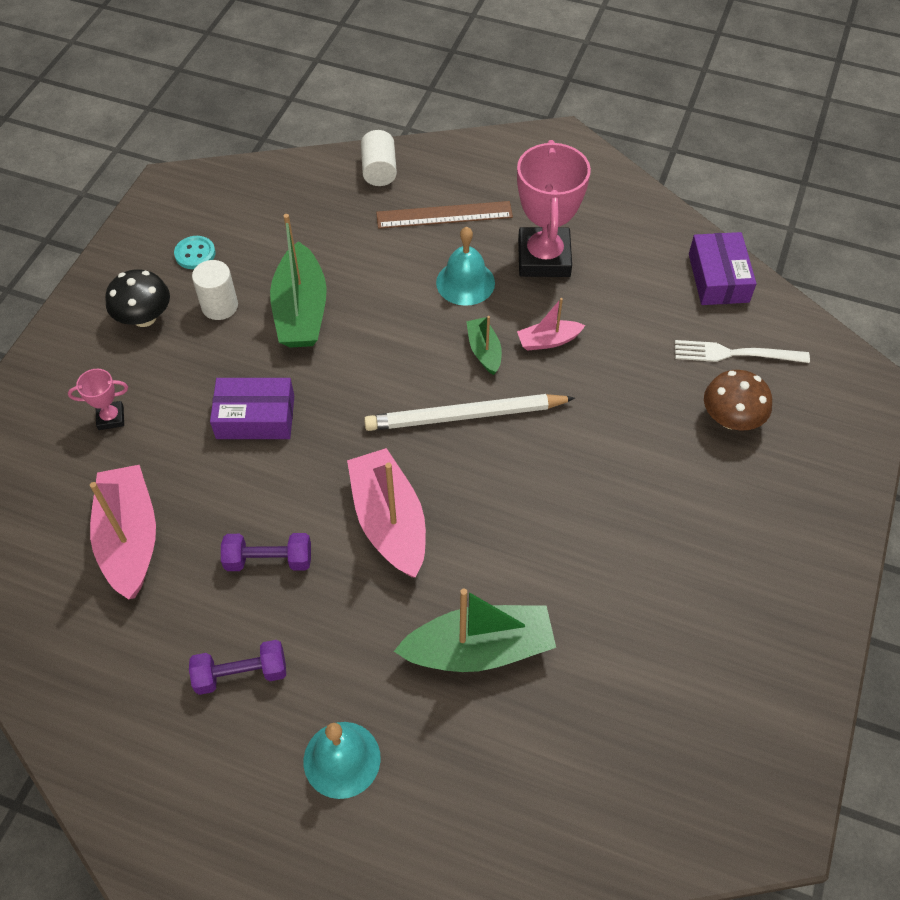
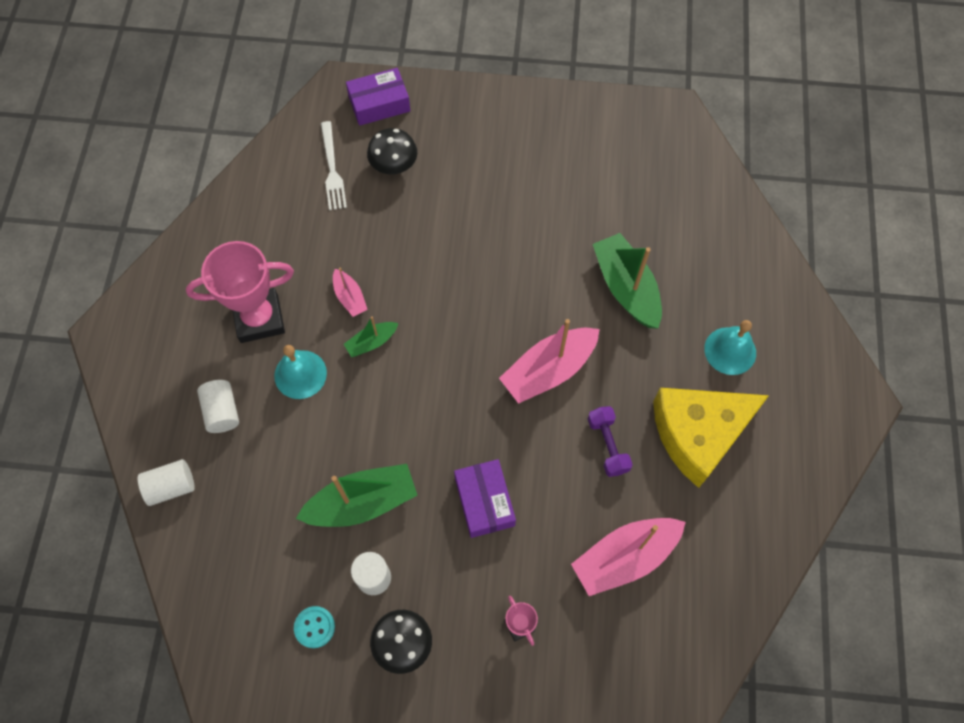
camera: 105 degrees left, 10 degrees up
(241, 674) = (698, 433): purple dumbbell -> yellow cheese
(444, 215) = (222, 411): brown ruler -> white cylinder
(466, 415) = (439, 341): white pencil -> none
(718, 278) = (256, 188): purple box -> purple box (379, 103)
(731, 418) = (394, 165): brown mushroom -> black mushroom

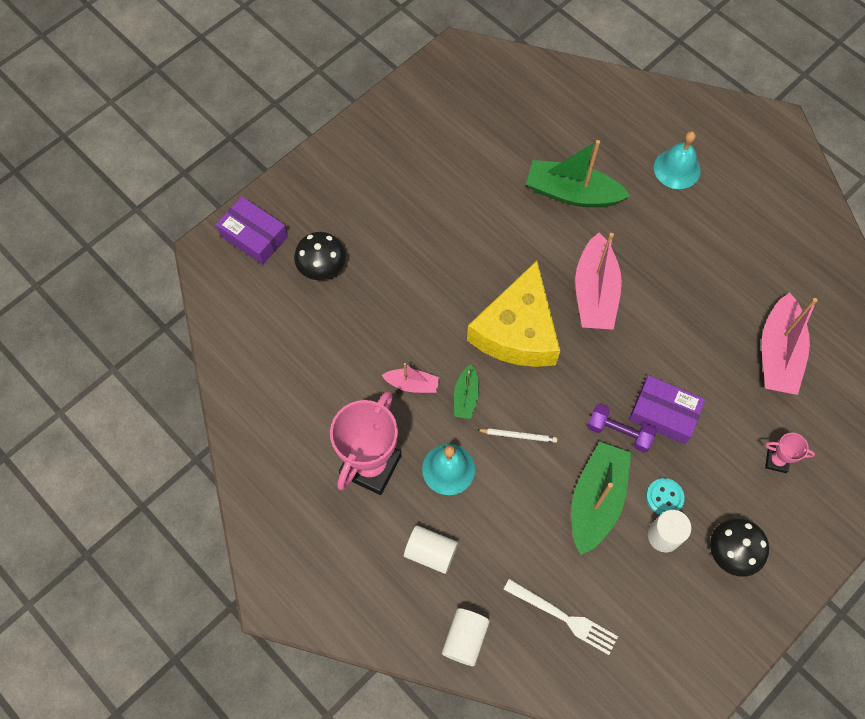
camera: 50 degrees left, 0 degrees up
(314, 627) = (671, 608): turquoise button -> turquoise button (664, 497)
(332, 169) = (282, 314): white fork -> white fork (563, 617)
(370, 404) = (518, 436): none -> white pencil
(379, 103) = (254, 236): purple box -> purple box turned 75 degrees counterclockwise
(607, 445) = (685, 300): purple dumbbell -> purple dumbbell (619, 432)
(698, 433) = (723, 236): yellow cheese -> yellow cheese (517, 331)

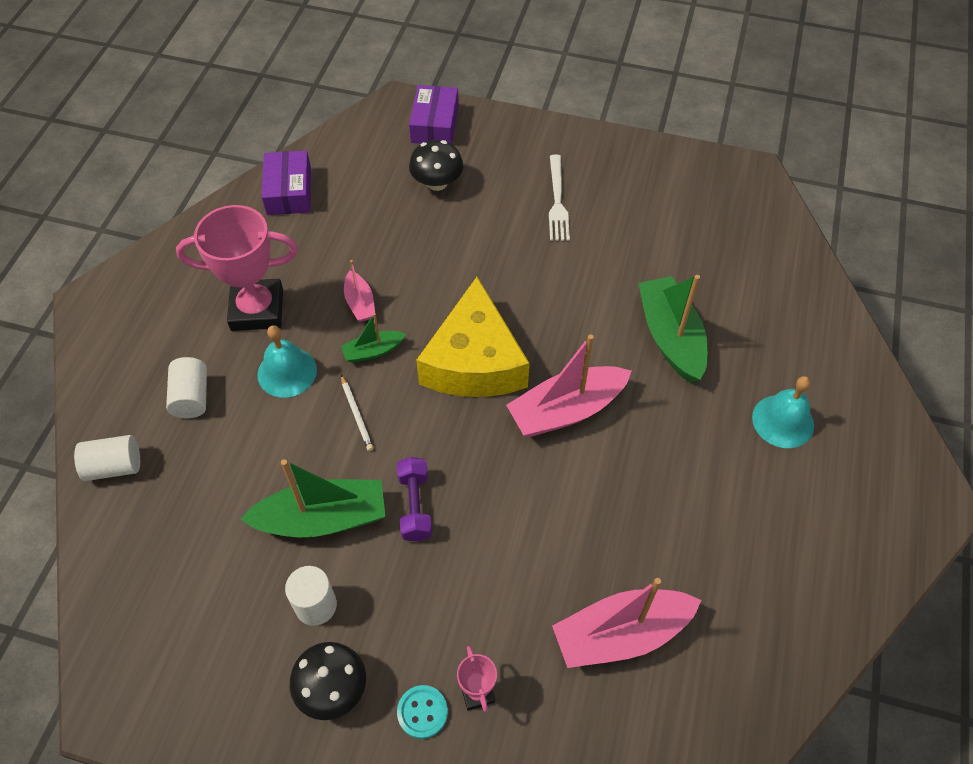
camera: 60 degrees right, 10 degrees down
(517, 331) = (474, 361): yellow cheese -> yellow cheese turned 75 degrees counterclockwise
(563, 617) = (175, 545): white fork -> white fork (557, 201)
(663, 413) = (464, 541): purple box -> purple box (289, 191)
(664, 497) = (362, 586): turquoise button -> turquoise button (422, 712)

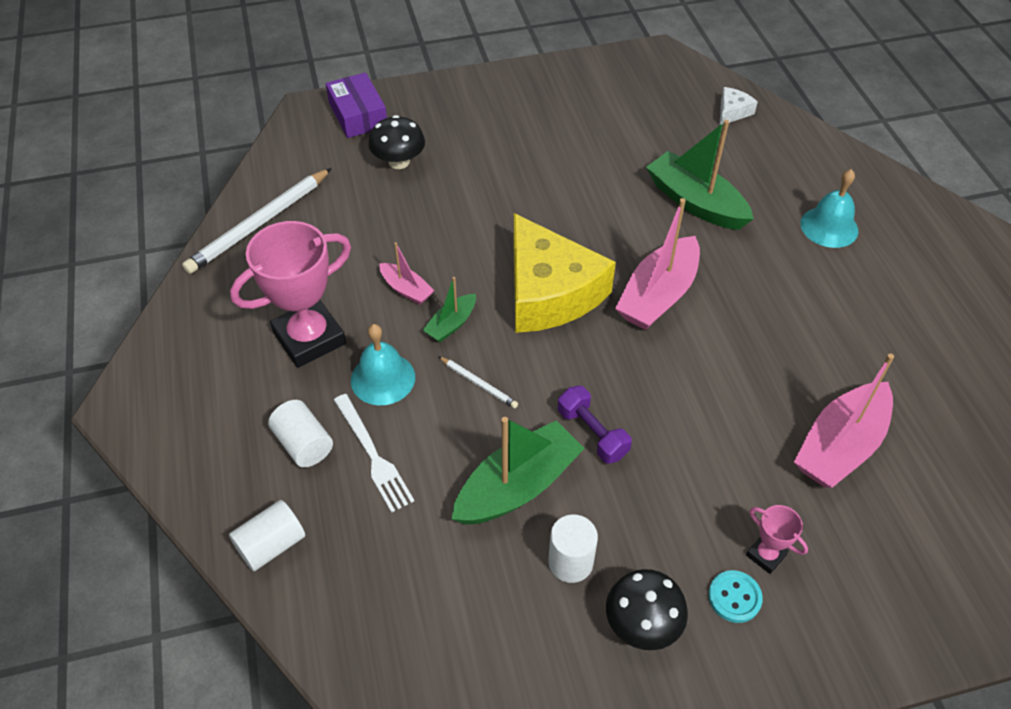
camera: 30 degrees left, 5 degrees down
(289, 191) = (259, 223): purple box -> white pencil
(557, 201) = (518, 135): white fork -> white fork (373, 455)
(778, 262) = (732, 112): none -> white cheese

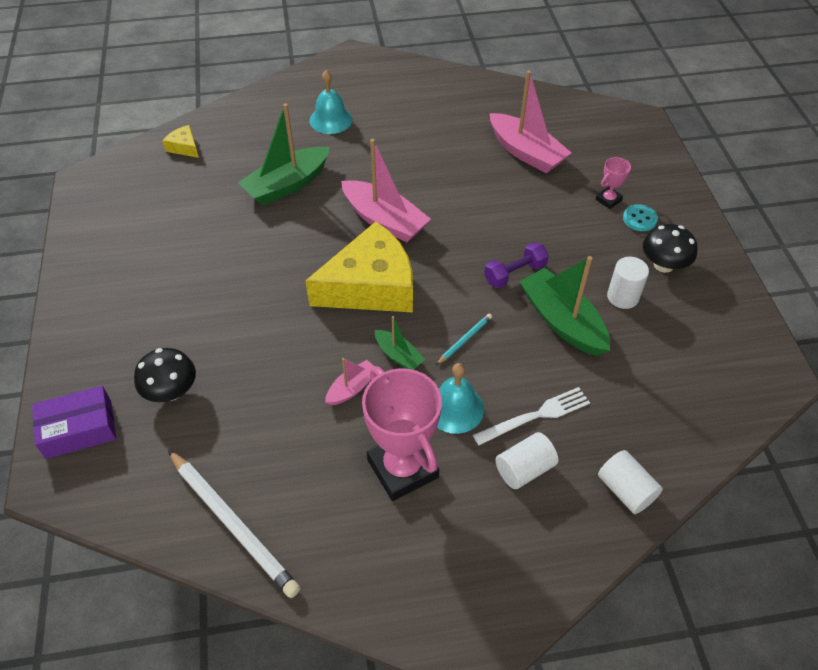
camera: 85 degrees left, 0 degrees up
(478, 383) = (464, 340): white pencil -> turquoise pencil
(732, 112) = (184, 147): white cheese -> yellow cheese

